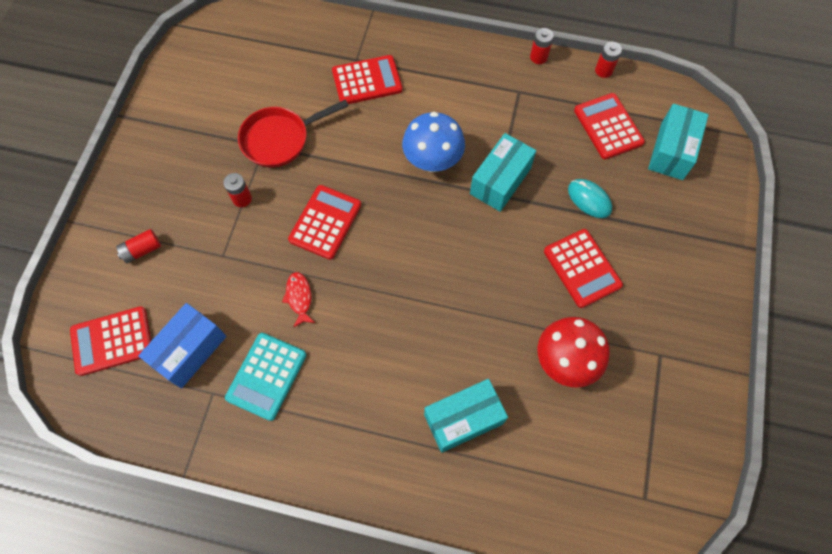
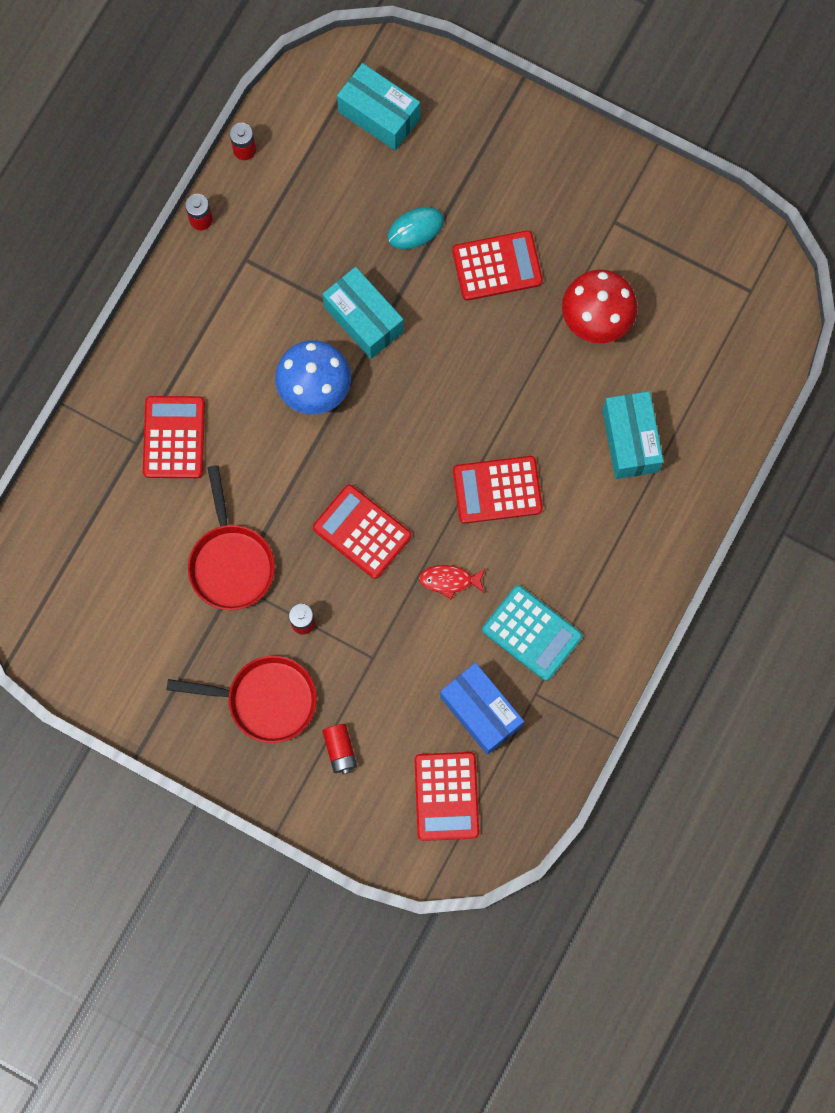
camera: 75 degrees left, 10 degrees up
(175, 188) = (265, 700): none -> red pan
(608, 126) = (325, 173): red calculator -> red calculator (497, 490)

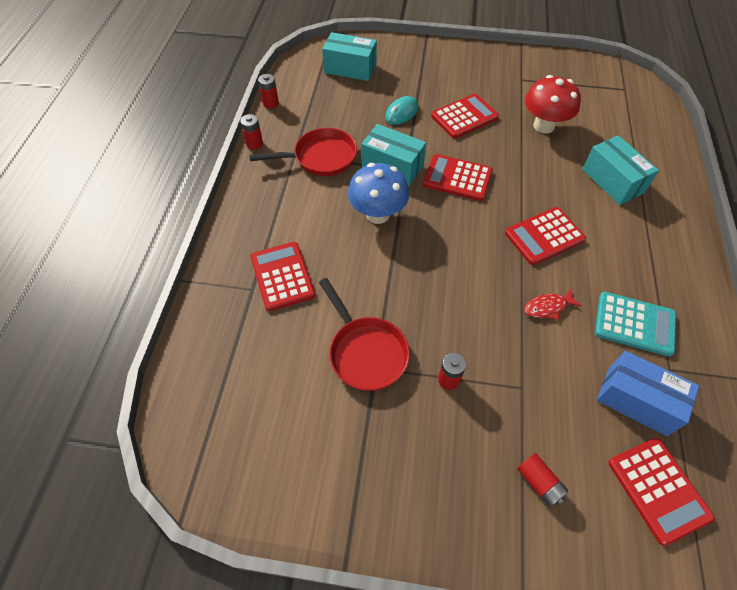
camera: 20 degrees left, 20 degrees down
(265, 700) = (448, 460): red pan -> red pan (321, 157)
(362, 531) = (461, 295): red calculator -> red calculator (457, 178)

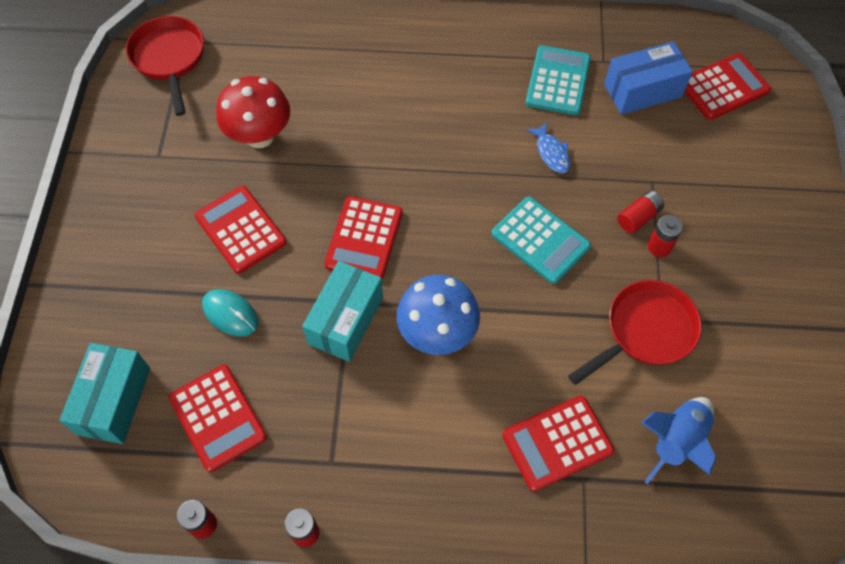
camera: 95 degrees left, 5 degrees up
(267, 357) = (676, 441): none -> blue rocket
(321, 157) = (333, 422): red pan -> red pan (169, 59)
(456, 287) = (540, 240): none -> turquoise calculator
(539, 482) = (743, 173): red battery -> red battery (638, 217)
(544, 236) = (452, 149): red calculator -> red calculator (218, 418)
(547, 307) = (551, 153): red fish -> blue fish
(612, 181) = (358, 75): turquoise box -> none
(637, 400) = (642, 90): blue box -> blue box turned 45 degrees clockwise

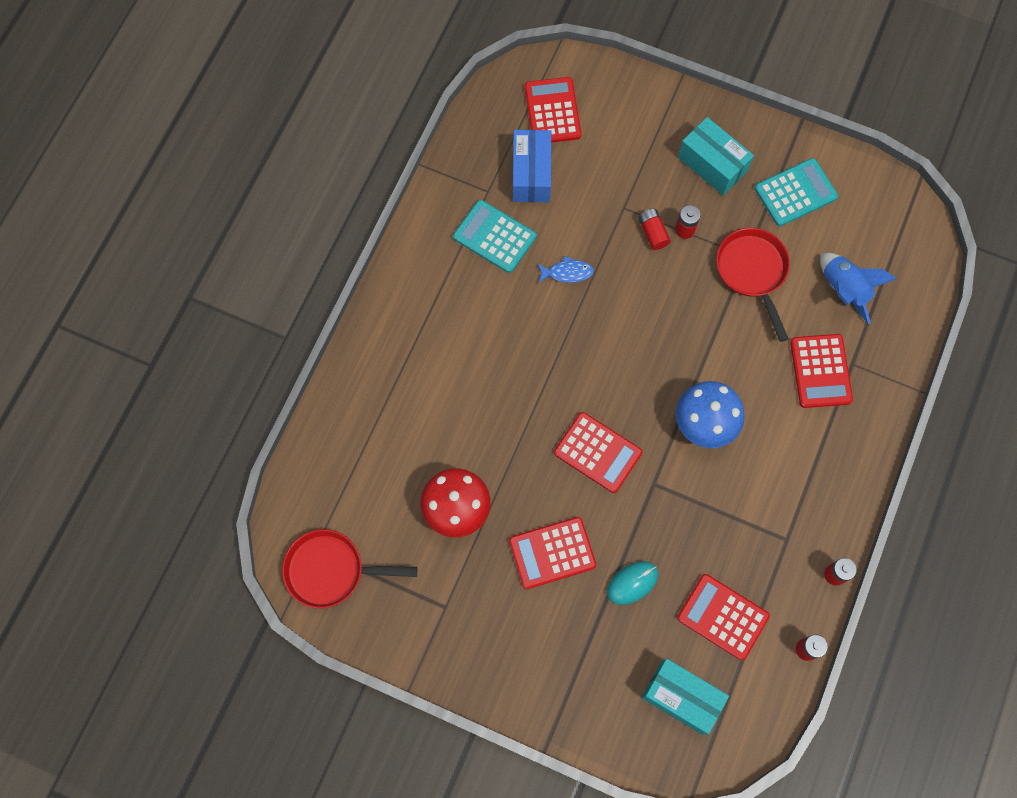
camera: 70 degrees left, 10 degrees up
(218, 418) = (722, 616): red calculator -> red calculator turned 135 degrees counterclockwise
(345, 320) = (669, 491): turquoise box -> turquoise box (712, 164)
(540, 240) = (648, 315): turquoise calculator -> turquoise calculator (795, 193)

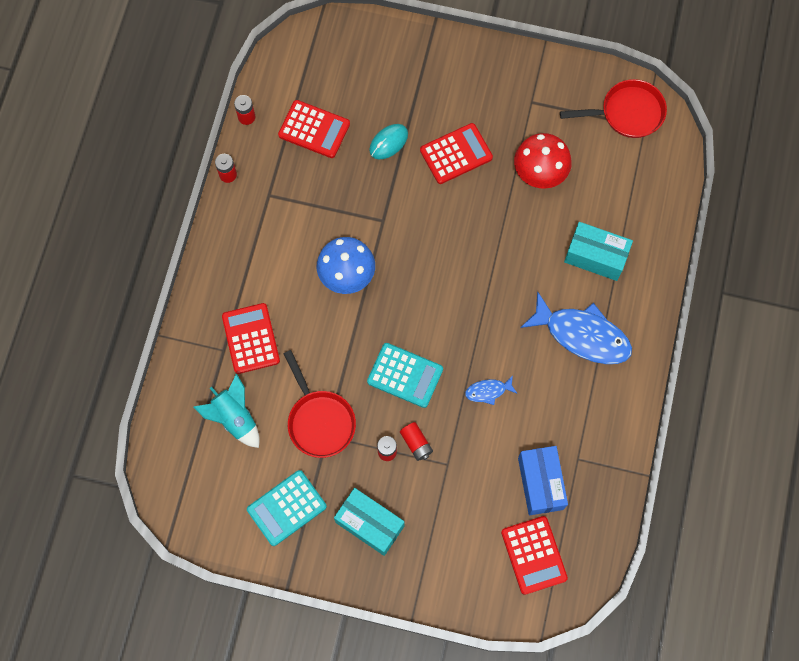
camera: 170 degrees right, 0 degrees up
(452, 314) = (582, 335): none -> blue fish
(494, 237) = (561, 414): turquoise calculator -> turquoise calculator (405, 375)
(597, 453) = (433, 237): red calculator -> none
(681, 697) = (339, 69): turquoise box -> turquoise box (595, 257)
(844, 289) = (234, 418): blue rocket -> turquoise rocket

